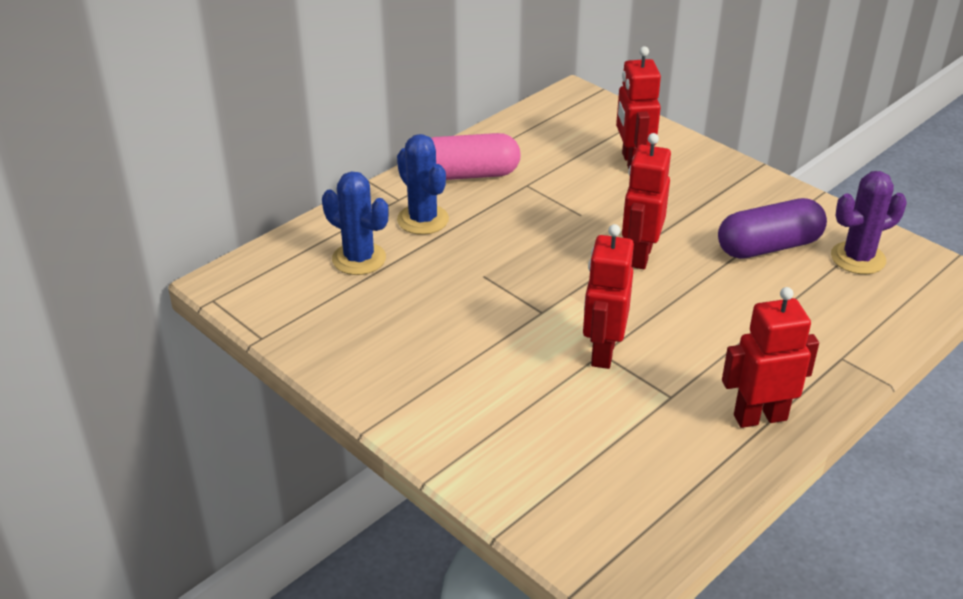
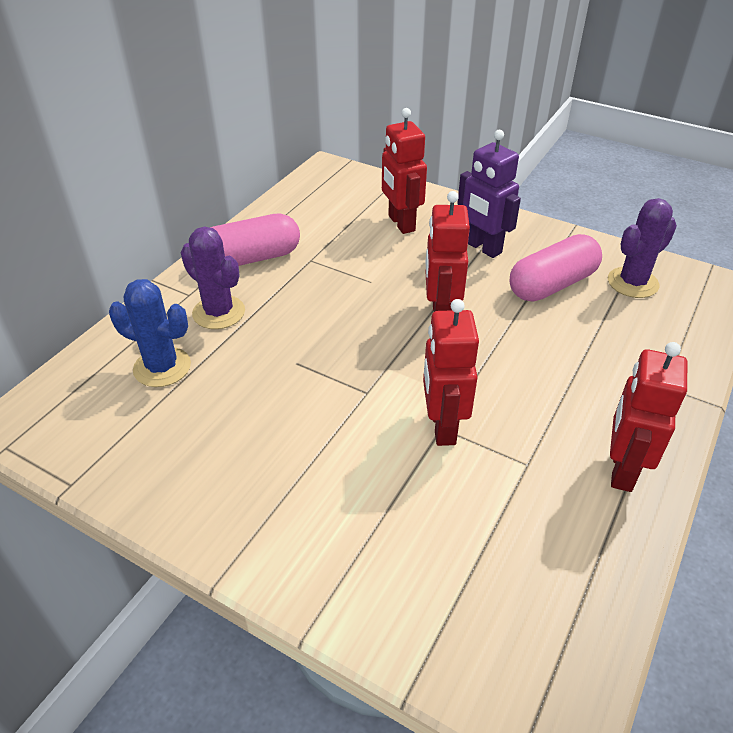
camera: 15 degrees left, 5 degrees up
(423, 220) = (219, 312): blue cactus -> purple cactus
(710, 199) = (482, 248): none -> purple robot
(760, 417) = (621, 469): red robot -> red robot turned 45 degrees counterclockwise
(768, 247) = (552, 285): purple capsule -> pink capsule

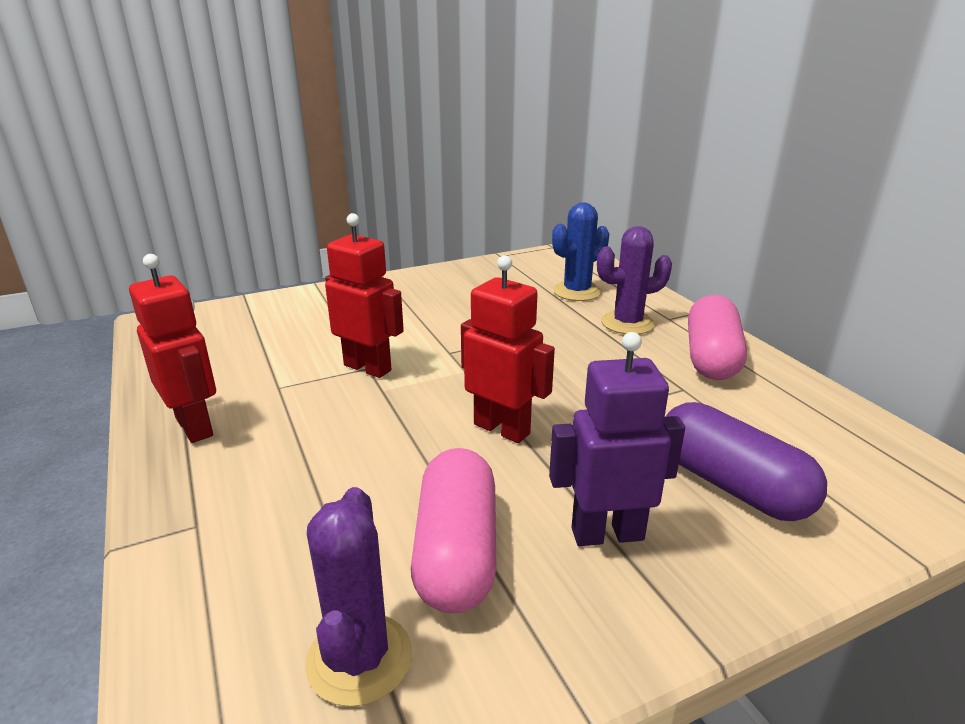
camera: 125 degrees right, 15 degrees down
(401, 223) = (731, 485): red robot -> purple capsule

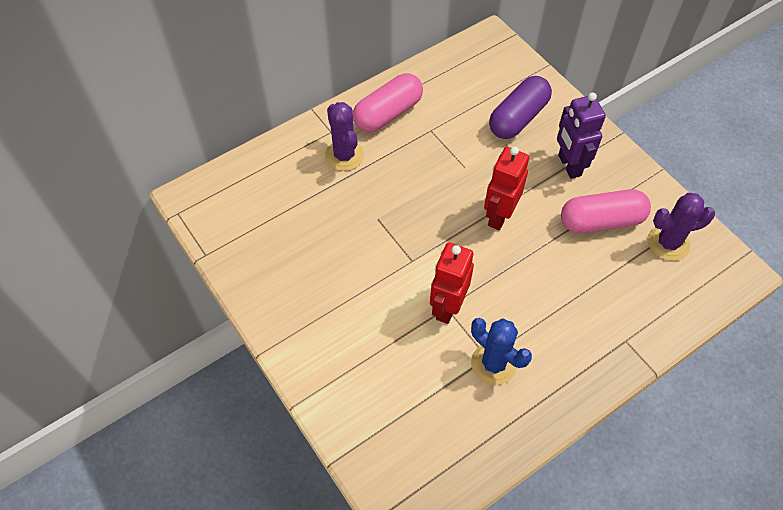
camera: 100 degrees left, 30 degrees up
(195, 426) = (547, 387): red robot -> none
(577, 291) = (289, 188): blue cactus -> blue cactus (493, 363)
(711, 357) = (388, 113): pink capsule -> pink capsule turned 45 degrees counterclockwise

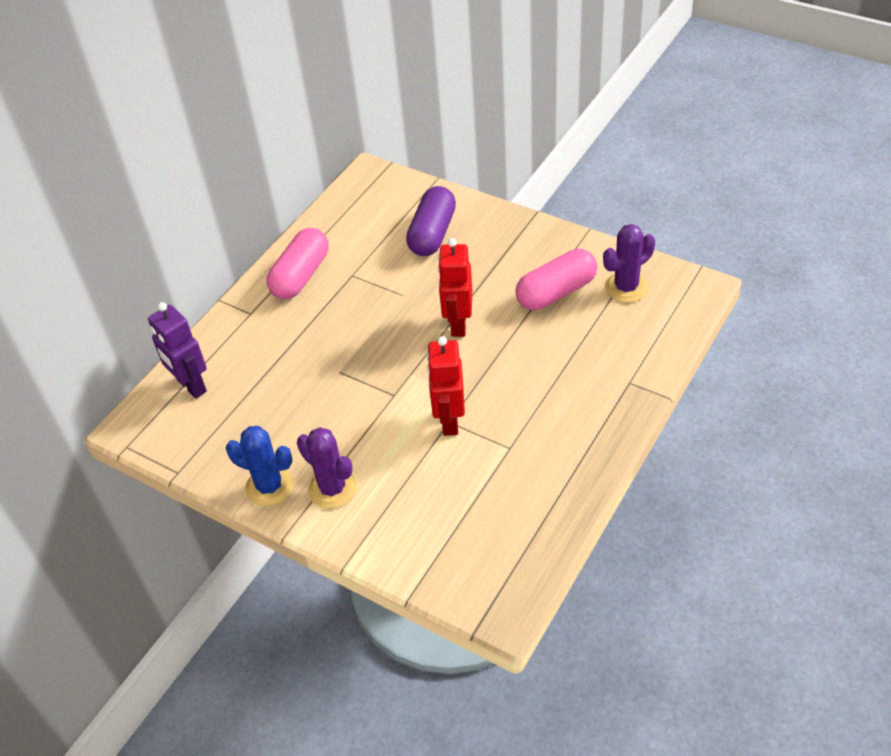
camera: 20 degrees left, 10 degrees down
(344, 155) = (276, 329): purple cactus -> purple cactus (332, 489)
(493, 363) = (518, 450): blue cactus -> blue cactus (269, 486)
(569, 165) = (502, 257): purple robot -> purple robot (191, 386)

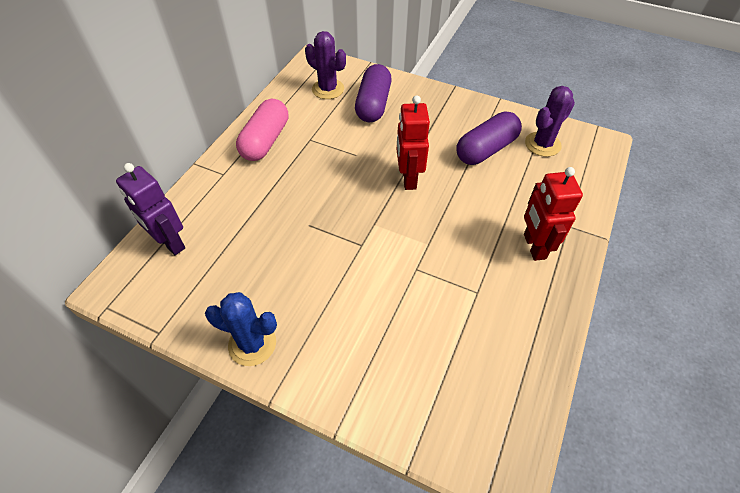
camera: 10 degrees left, 5 degrees up
(332, 489) = (315, 343): purple cactus -> purple cactus (328, 89)
(449, 421) = (416, 268): red robot -> red robot (534, 246)
(556, 292) = (486, 149): pink capsule -> purple capsule

